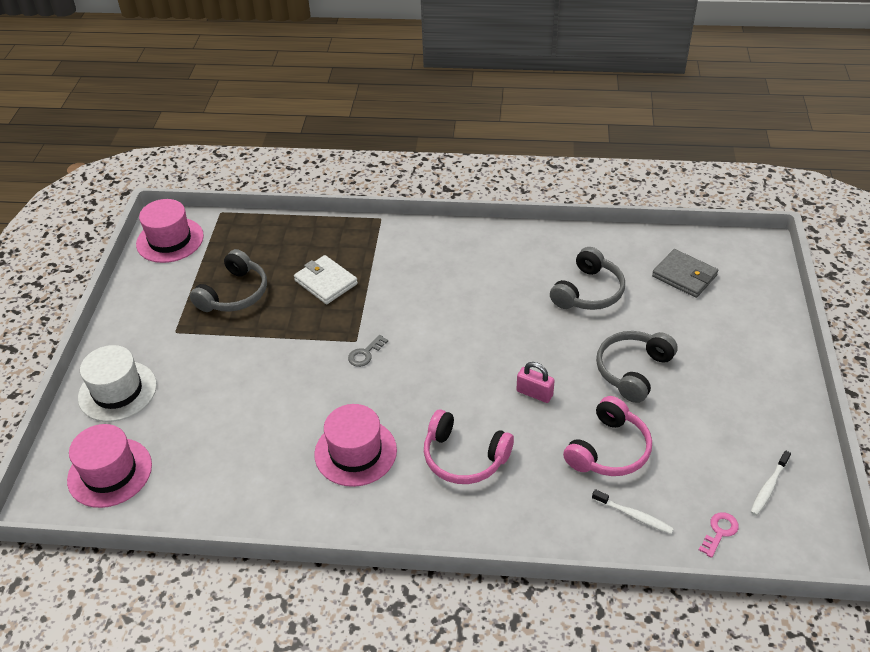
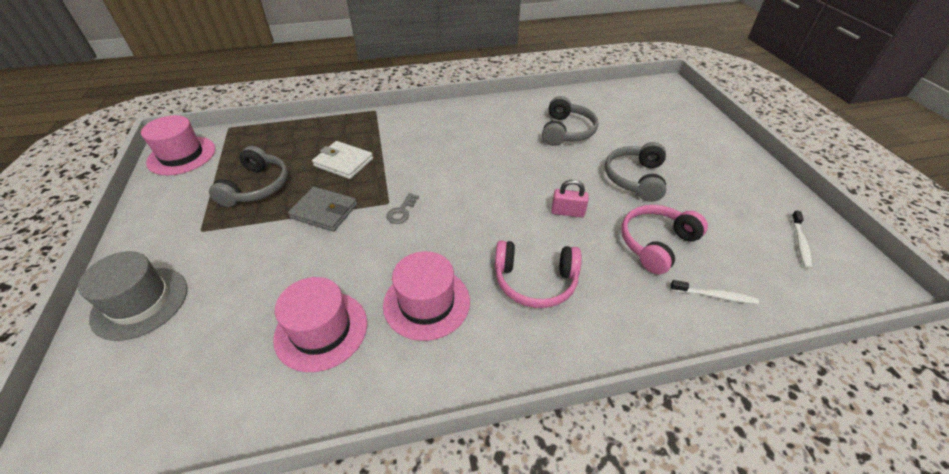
camera: 20 degrees left, 0 degrees up
(110, 472) = (139, 399): pink hat -> pink hat (321, 330)
(117, 391) = (140, 302): white hat -> grey hat
(608, 449) = (656, 244): pink headphones -> pink headphones turned 150 degrees counterclockwise
(684, 276) = (629, 109): grey wallet -> grey wallet (324, 211)
(719, 532) = (793, 291): pink key -> none

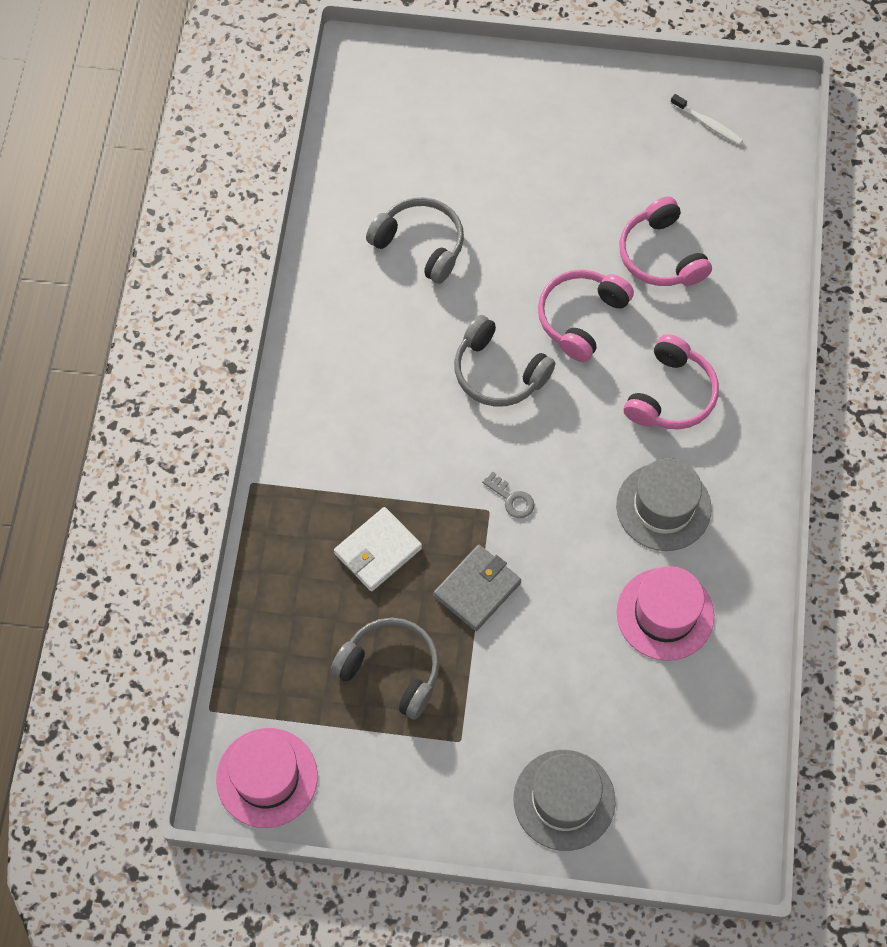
camera: 70 degrees left, 20 degrees up
(426, 303) = (663, 507): pink hat -> grey hat
(567, 212) = (581, 318): pink padlock -> pink headphones
(635, 178) = (550, 216): grey headphones -> grey headphones (498, 372)
(714, 295) = (743, 244): white toothbrush -> none

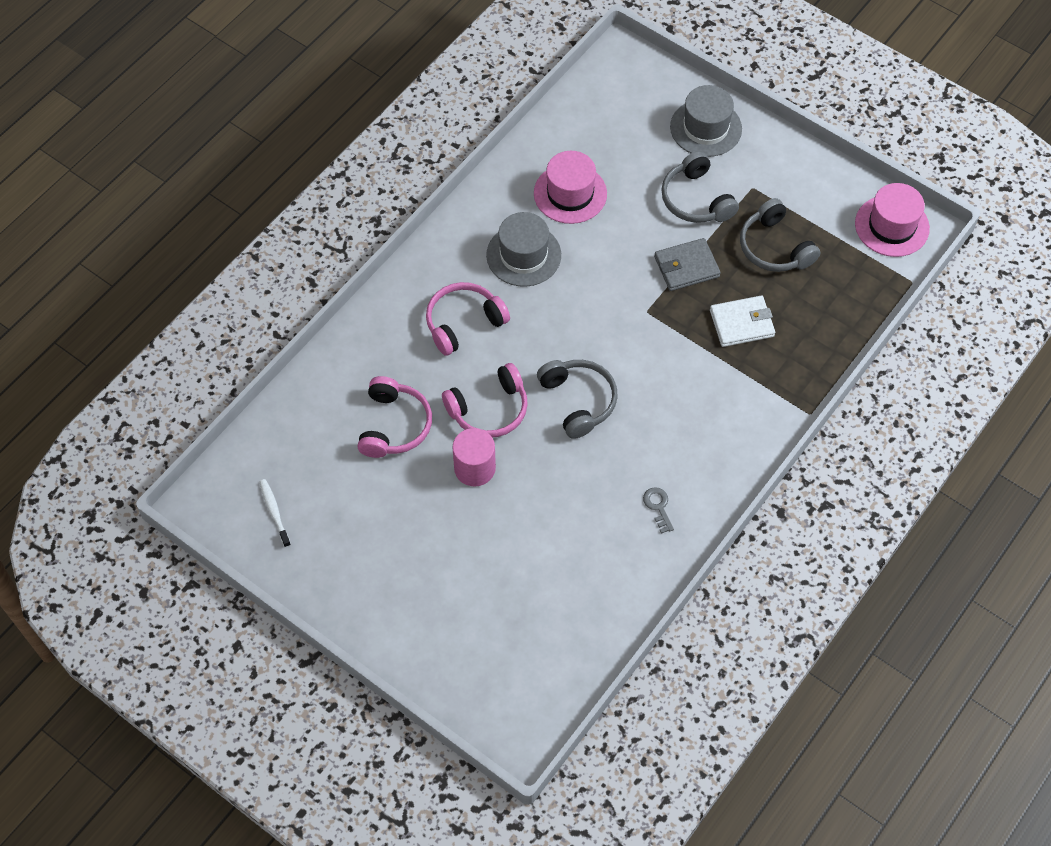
camera: 150 degrees left, 5 degrees down
(420, 245) = (576, 531): grey headphones -> grey headphones (696, 199)
(512, 499) = (625, 311): grey key -> grey key (658, 507)
(554, 254) = (474, 468): none -> pink cylinder

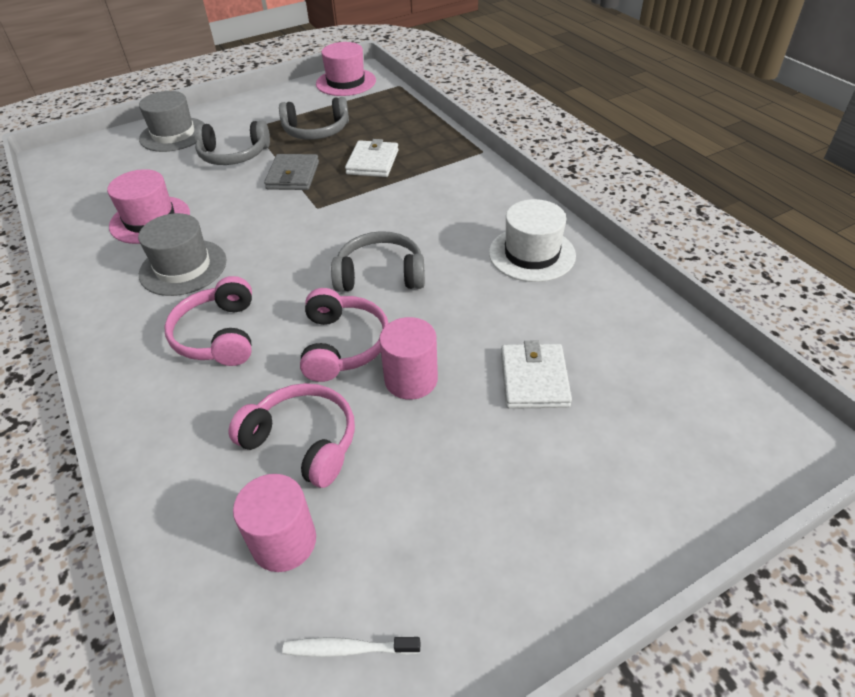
camera: 65 degrees left, 15 degrees down
(321, 450) = (284, 541): none -> pink cylinder
(509, 549) = (534, 379): none -> white wallet
(658, 507) = (532, 254): grey key -> white hat

